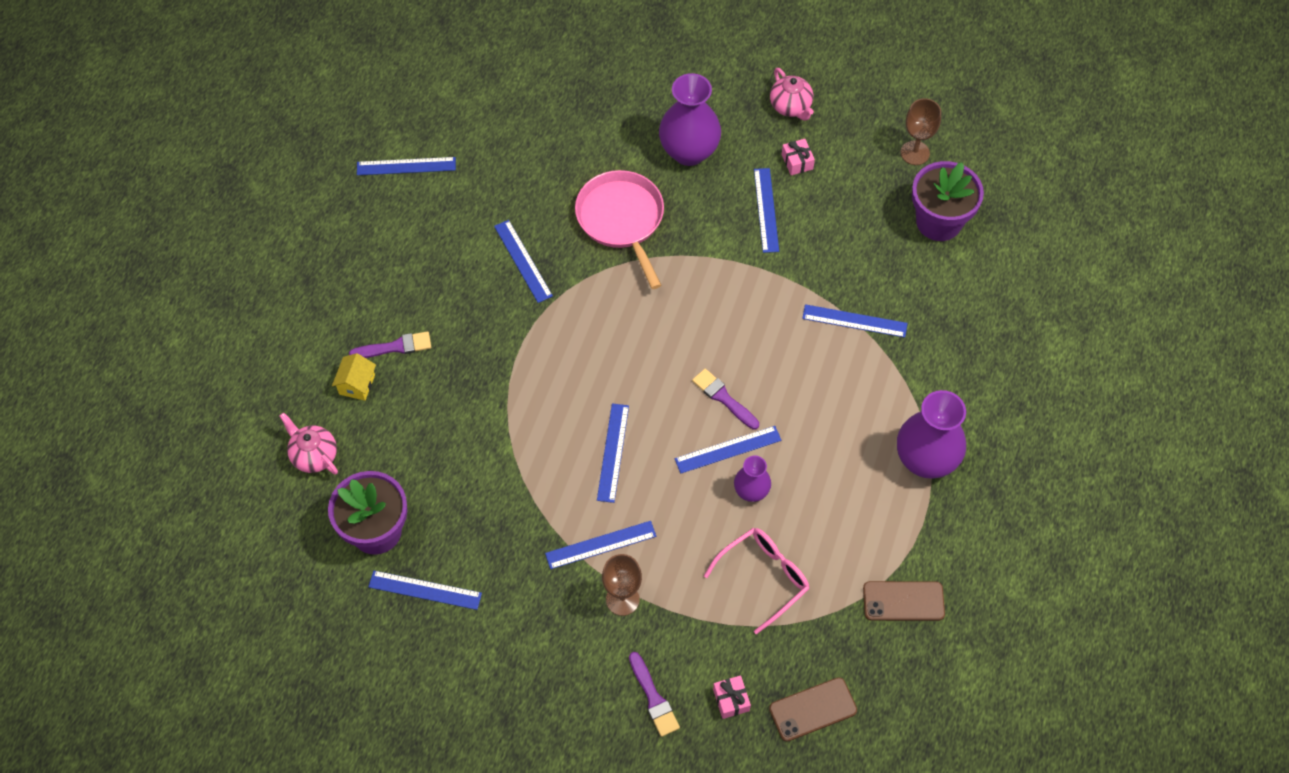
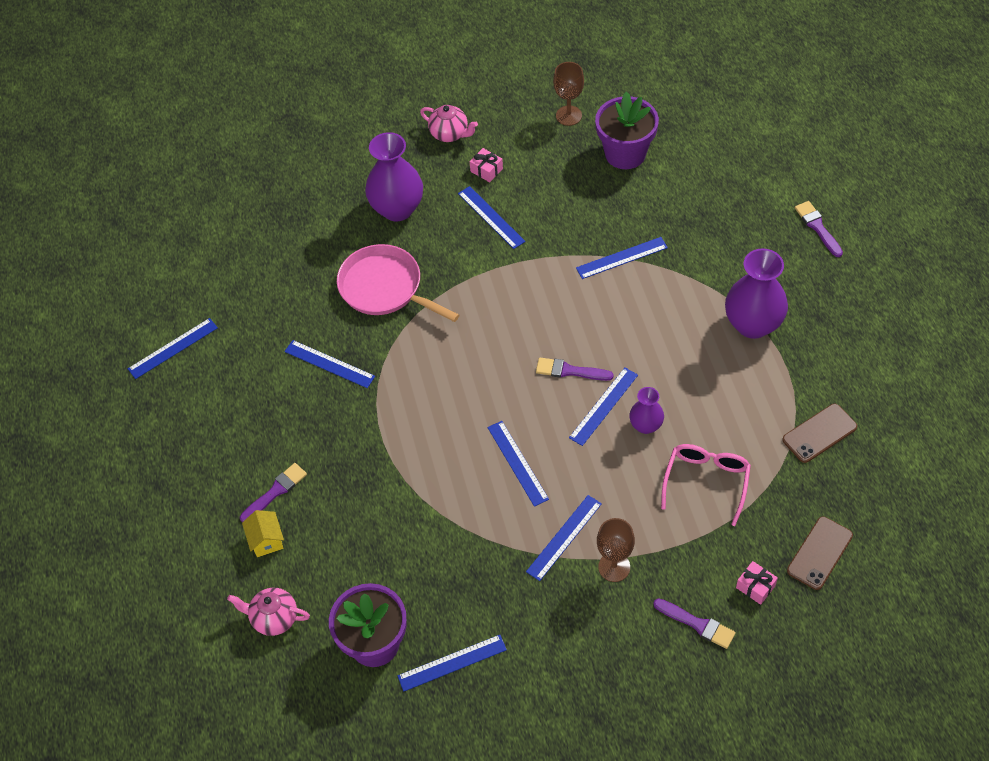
camera: 30 degrees left, 5 degrees down
(1065, 405) = (817, 227): none -> purple brush

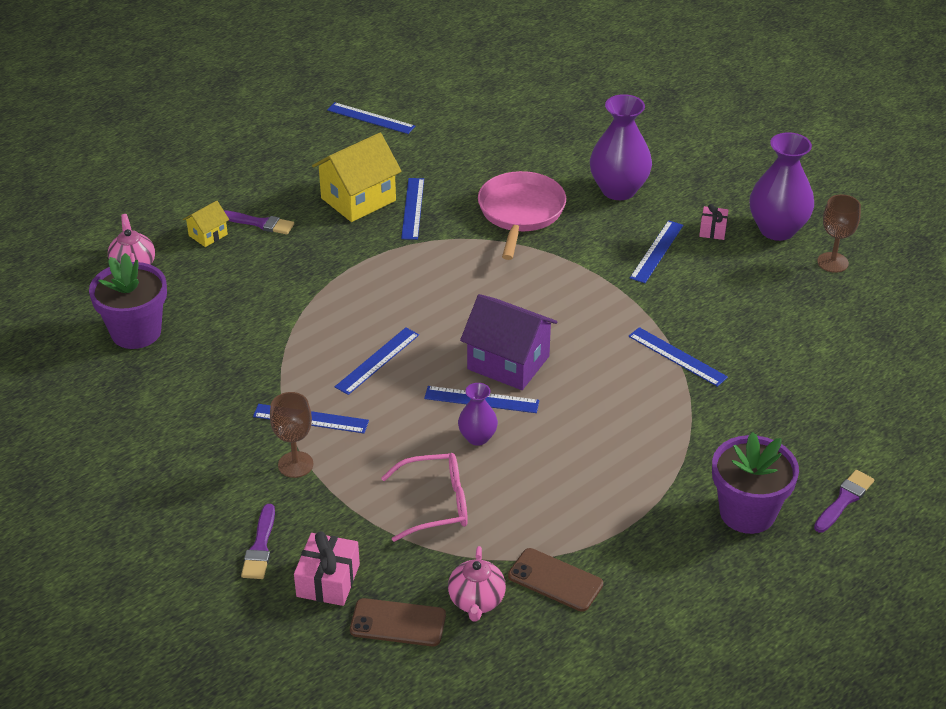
camera: 60 degrees right, 15 degrees down
(290, 401) = (358, 199): none -> yellow house
(450, 134) = (737, 192): pink teapot -> pink teapot (476, 601)
(452, 662) = (138, 386): blue ruler -> none
(570, 371) = (508, 363): purple brush -> purple house
(625, 153) = (818, 318): purple flower pot -> purple flower pot (747, 512)
(753, 324) = (665, 483): purple vase -> purple vase (777, 229)
(755, 586) = (328, 580): pink gift -> pink gift, size x1.59

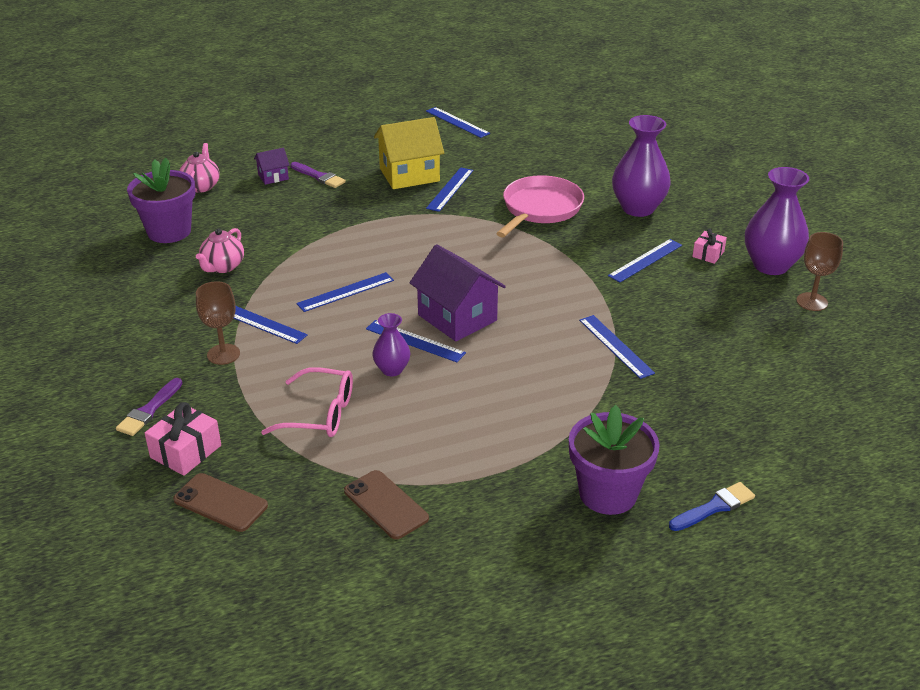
camera: 20 degrees right, 5 degrees down
(208, 235) = (273, 177): yellow house -> purple house
(476, 601) = (302, 503): pink teapot -> pink teapot (222, 267)
(844, 500) = (714, 507): purple brush -> blue brush

